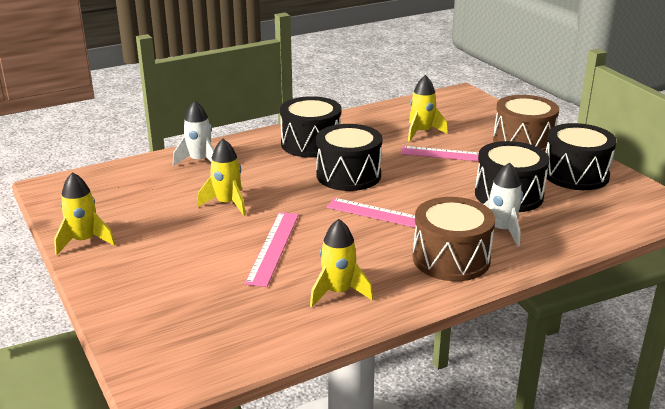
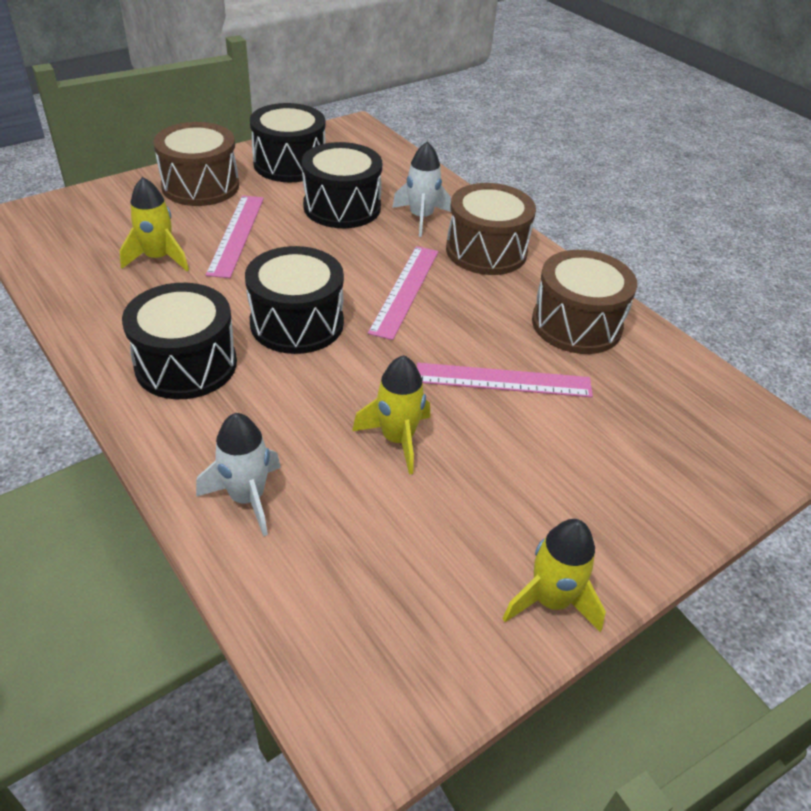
camera: 100 degrees left, 15 degrees up
(338, 292) = (576, 324): yellow rocket -> brown drum

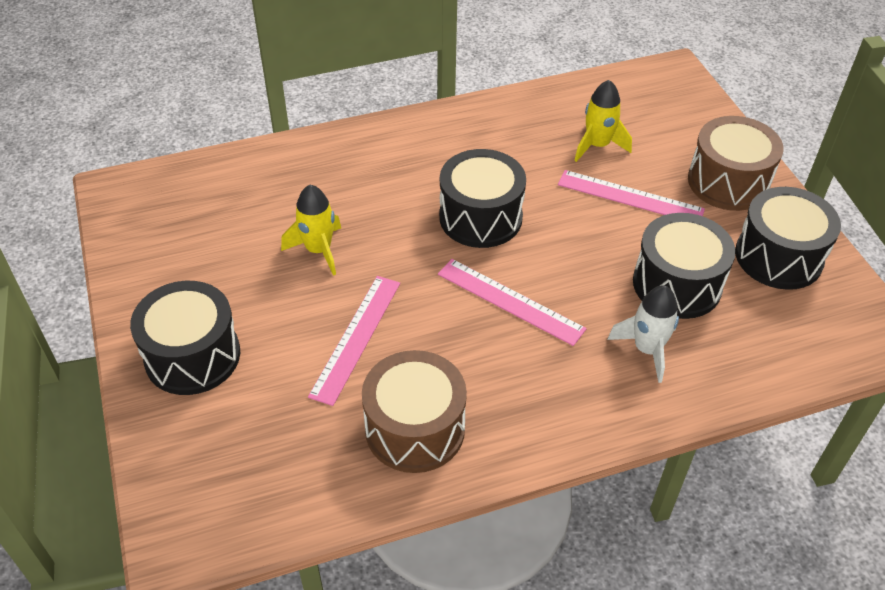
camera: 110 degrees right, 5 degrees up
(186, 364) = (448, 150): black drum -> black drum (192, 356)
(247, 498) = (301, 165): white rocket -> none
(486, 251) = (568, 392): brown drum -> none
(551, 600) = (138, 293): yellow rocket -> none

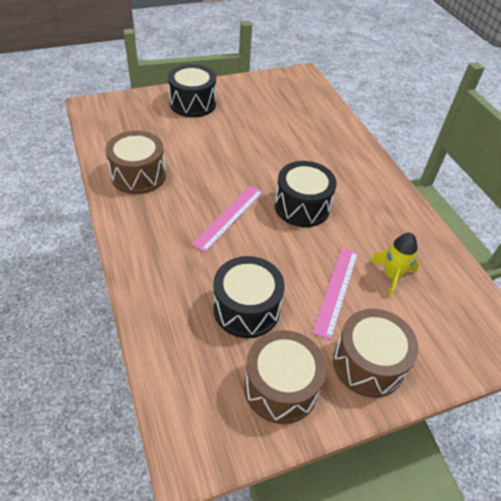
camera: 85 degrees right, 0 degrees up
(318, 250) = (266, 140): yellow rocket -> none
(356, 338) = (202, 154): pink ruler -> none
(647, 349) = (186, 283): white rocket -> none
(778, 257) = (281, 387): black drum -> brown drum

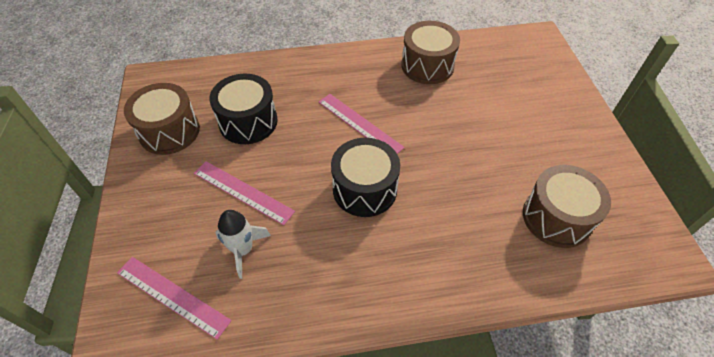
camera: 105 degrees right, 5 degrees up
(193, 103) = (559, 115): black drum -> none
(368, 363) = (159, 195): brown drum -> brown drum (556, 217)
(391, 276) = (243, 250): yellow rocket -> white rocket
(453, 314) = (173, 296): none -> pink ruler

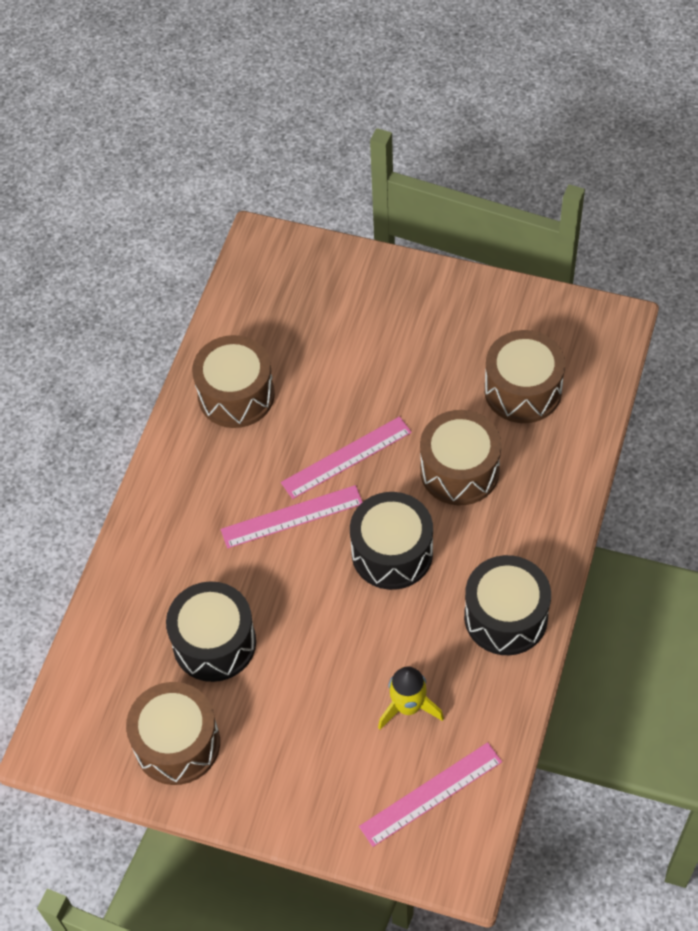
camera: 60 degrees left, 5 degrees up
(243, 192) = (327, 683): pink ruler -> pink ruler (346, 457)
(243, 250) = (408, 706): white rocket -> yellow rocket
(351, 287) = (505, 617): none -> black drum
(458, 203) = (459, 470): none -> brown drum

